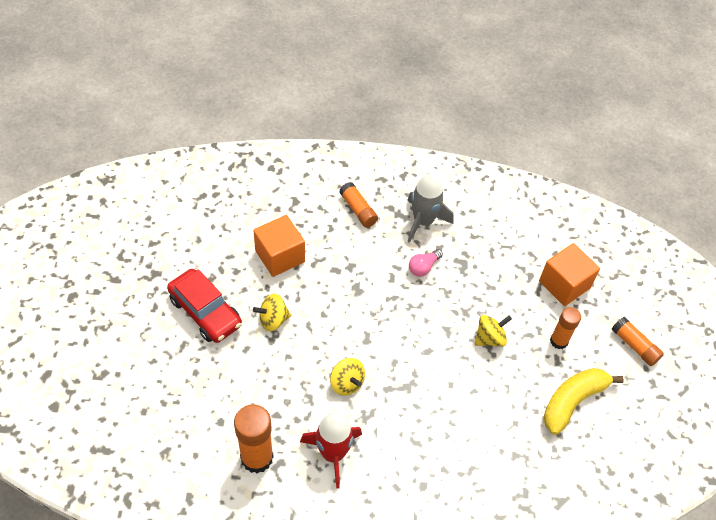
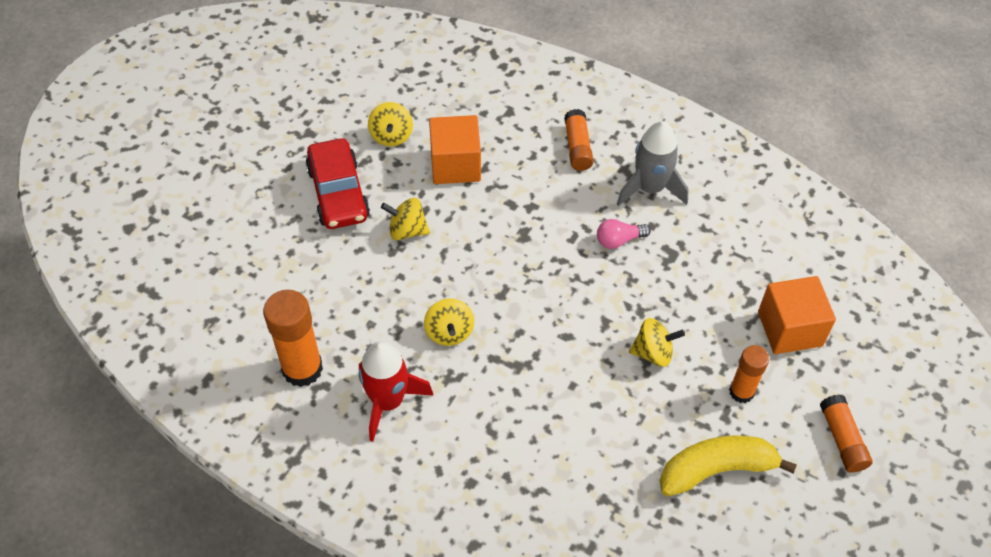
camera: 30 degrees right, 0 degrees up
(220, 252) = (391, 136): none -> yellow spinning top

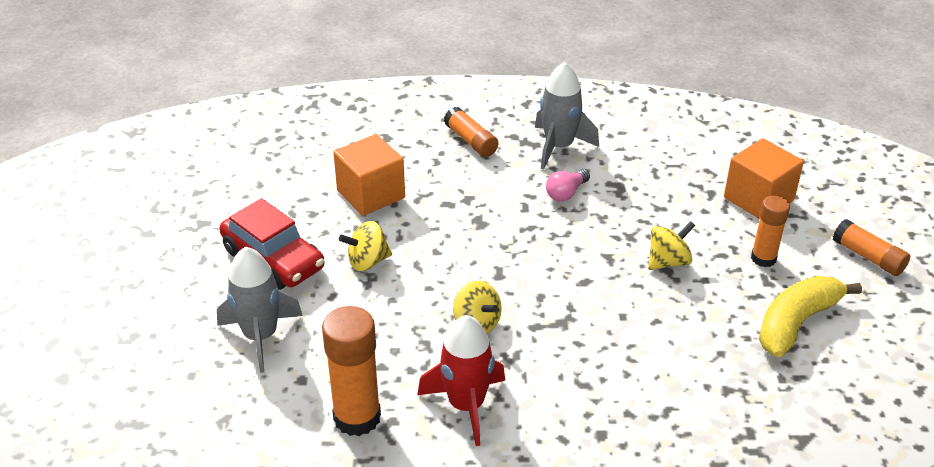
camera: 30 degrees left, 15 degrees down
(282, 261) = (261, 336): none -> grey rocket
(391, 136) = (289, 195): yellow spinning top -> none

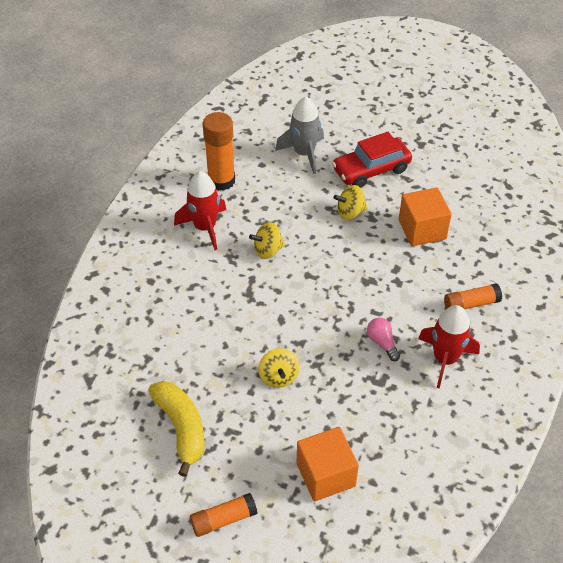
camera: 110 degrees right, 10 degrees up
(367, 261) = (350, 212): yellow spinning top -> yellow spinning top turned 105 degrees counterclockwise
(559, 147) = (445, 359): grey rocket -> red rocket
(763, 258) = (255, 441): orange glue stick -> none

